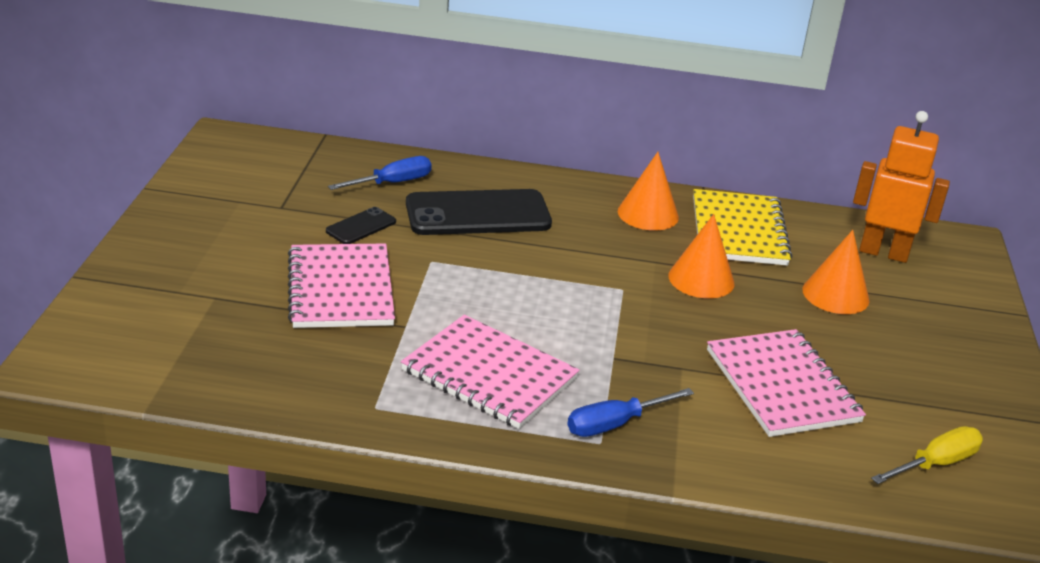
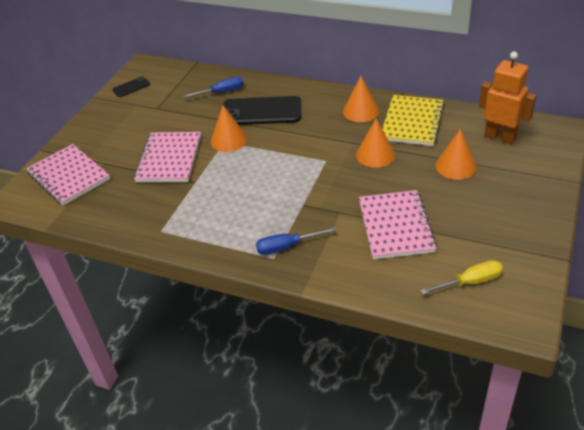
camera: 20 degrees right, 10 degrees up
(361, 226) = (194, 120): black phone -> black phone (131, 87)
(438, 258) = (229, 140): none -> orange cone
(489, 375) = (228, 213): pink notebook -> pink notebook (69, 176)

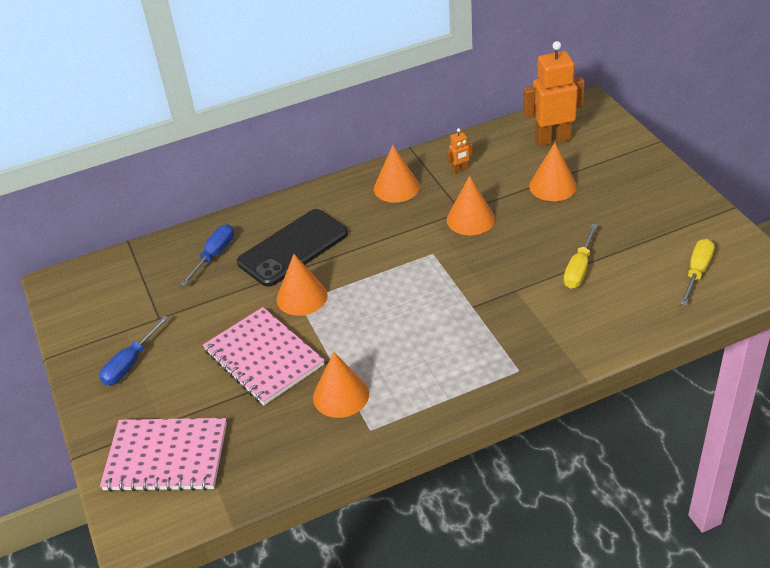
camera: 45 degrees left, 0 degrees up
(131, 87) = (84, 316): black phone -> none
(173, 203) = (341, 395): none -> orange cone
(286, 247) = (515, 353): blue screwdriver -> blue screwdriver (130, 363)
(395, 226) = (579, 269): pink notebook -> yellow screwdriver
(412, 122) = (460, 170): yellow notebook -> orange robot

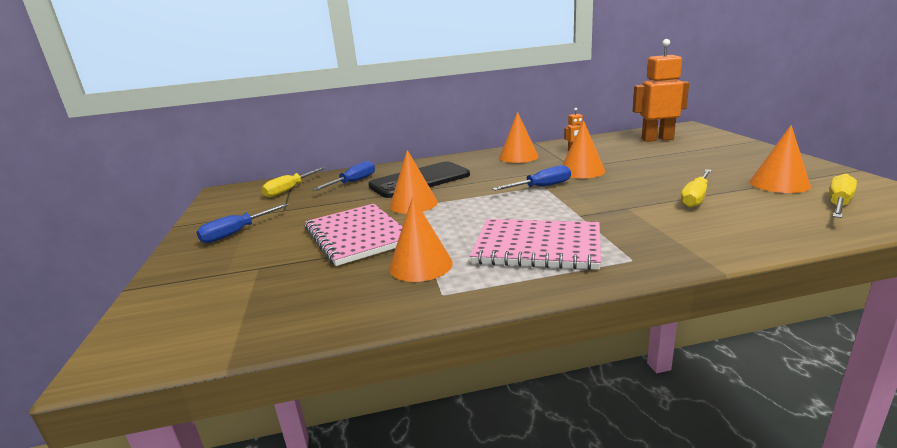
camera: 10 degrees right, 20 degrees down
(142, 276) = (289, 190): none -> yellow screwdriver
(166, 457) = (209, 297): pink notebook -> pink notebook (537, 247)
(431, 255) = (541, 187): none -> blue screwdriver
(553, 186) = (660, 157): orange cone -> orange cone (779, 183)

